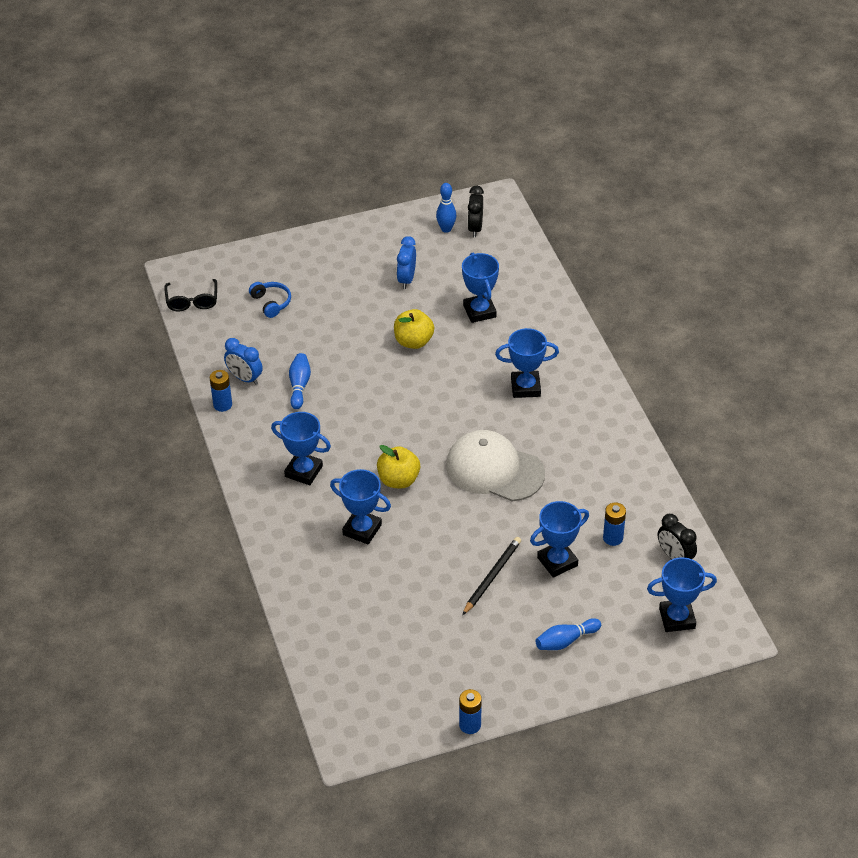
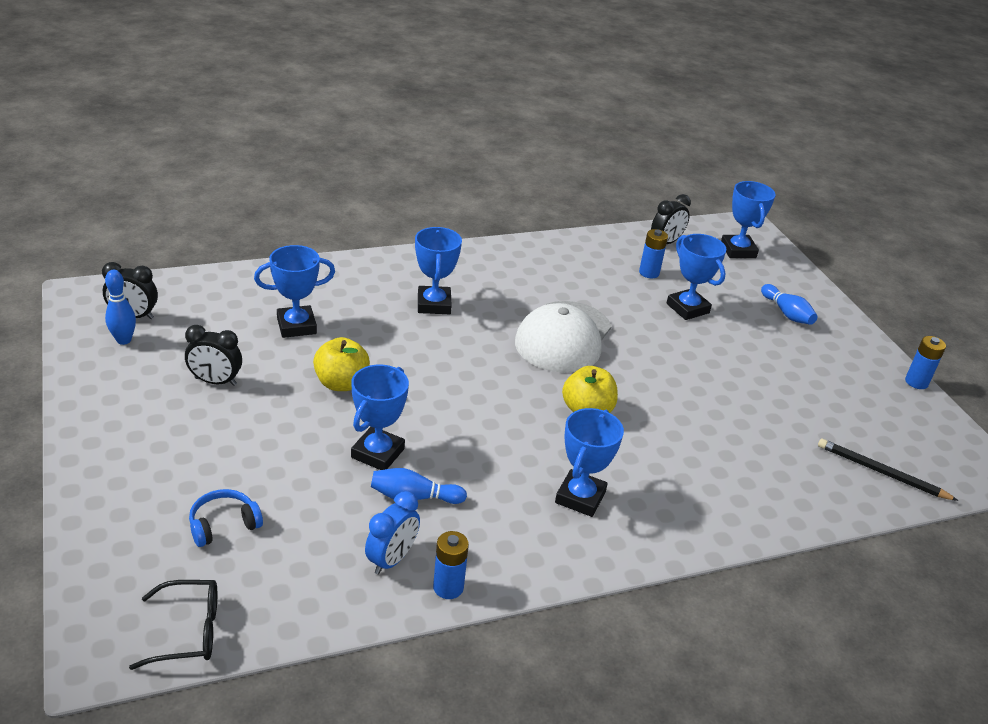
camera: 95 degrees left, 10 degrees down
(362, 529) = (672, 446): blue trophy -> blue trophy (378, 453)
(406, 279) = (215, 381): blue clock -> black clock
(492, 576) = (719, 352): black pencil -> black pencil (881, 472)

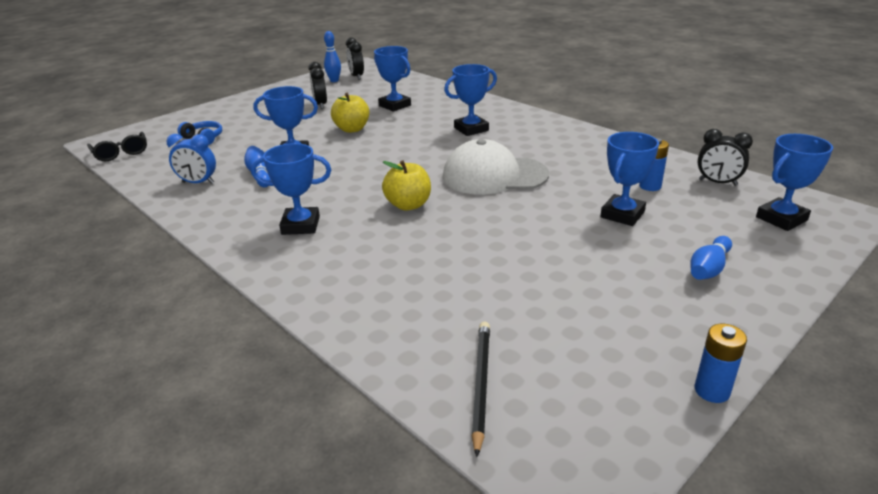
camera: 70 degrees right, 5 degrees down
(448, 587) = (181, 204): blue battery -> none

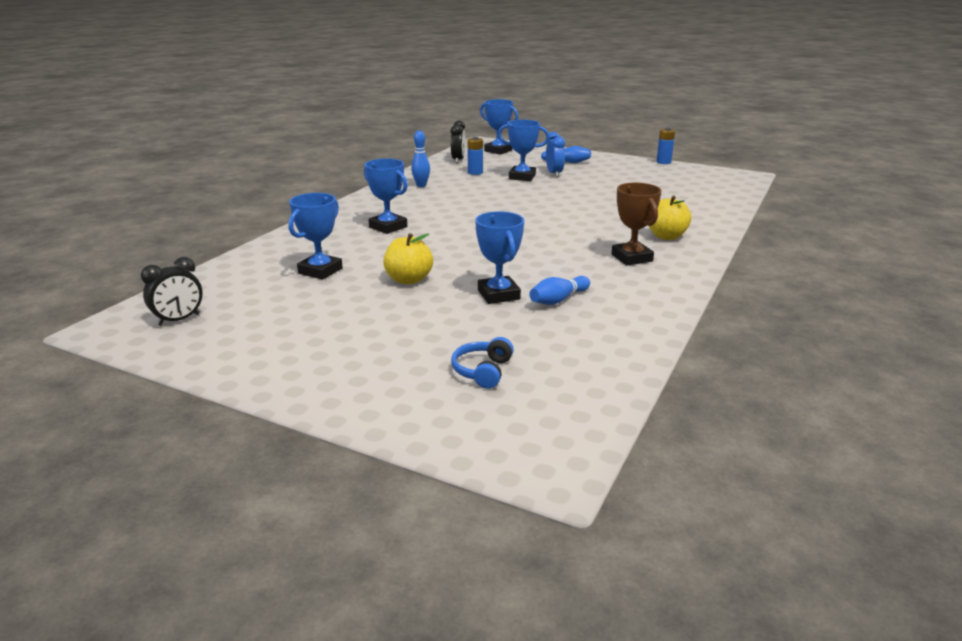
camera: 110 degrees left, 5 degrees down
(121, 153) = (576, 425): black glasses -> none
(198, 183) = (606, 328): blue clock -> blue clock (554, 174)
(300, 225) = (632, 258): blue trophy -> brown trophy
(320, 105) = (322, 318): black clock -> none
(334, 80) = (199, 334): blue bowling pin -> blue bowling pin (421, 185)
(408, 205) = (562, 229): yellow apple -> yellow apple (666, 236)
(480, 384) = (716, 192): black pencil -> none
(494, 175) = (488, 210): white cap -> none

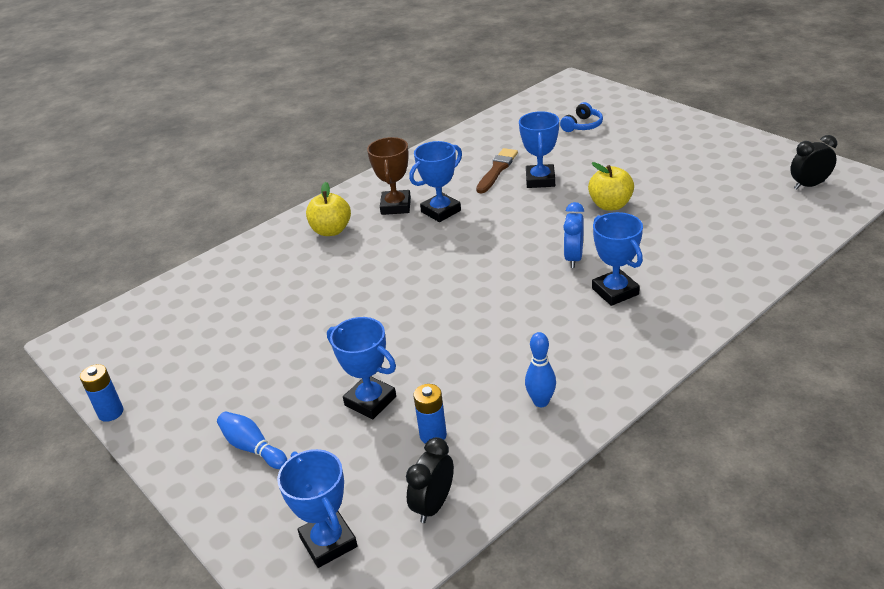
camera: 155 degrees left, 10 degrees up
(320, 271) = (694, 227): blue trophy -> blue trophy (441, 211)
(554, 174) = (313, 403): blue clock -> blue clock (573, 258)
(558, 300) = (497, 170): blue bowling pin -> brown brush

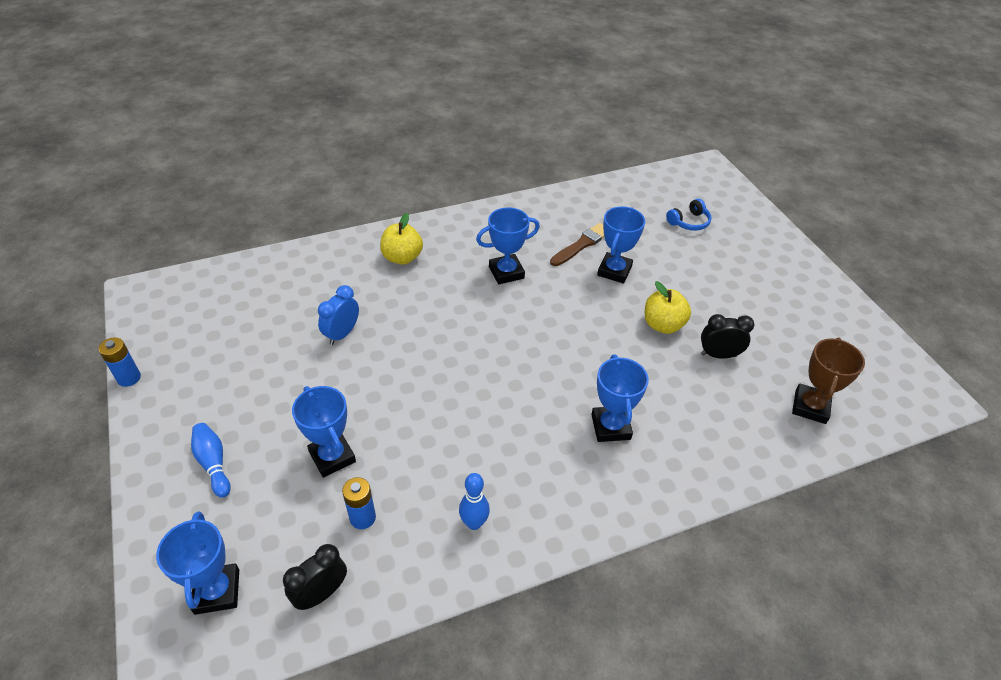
camera: 15 degrees right, 10 degrees up
(395, 206) = (470, 252): brown trophy -> brown trophy (810, 407)
(573, 258) = (594, 373): blue clock -> blue clock (342, 334)
(809, 185) = (872, 376): black clock -> black clock (718, 355)

